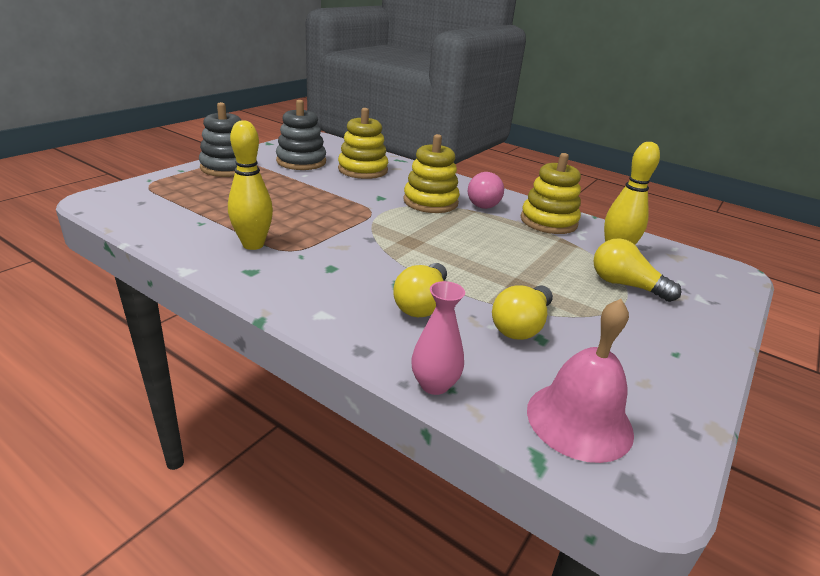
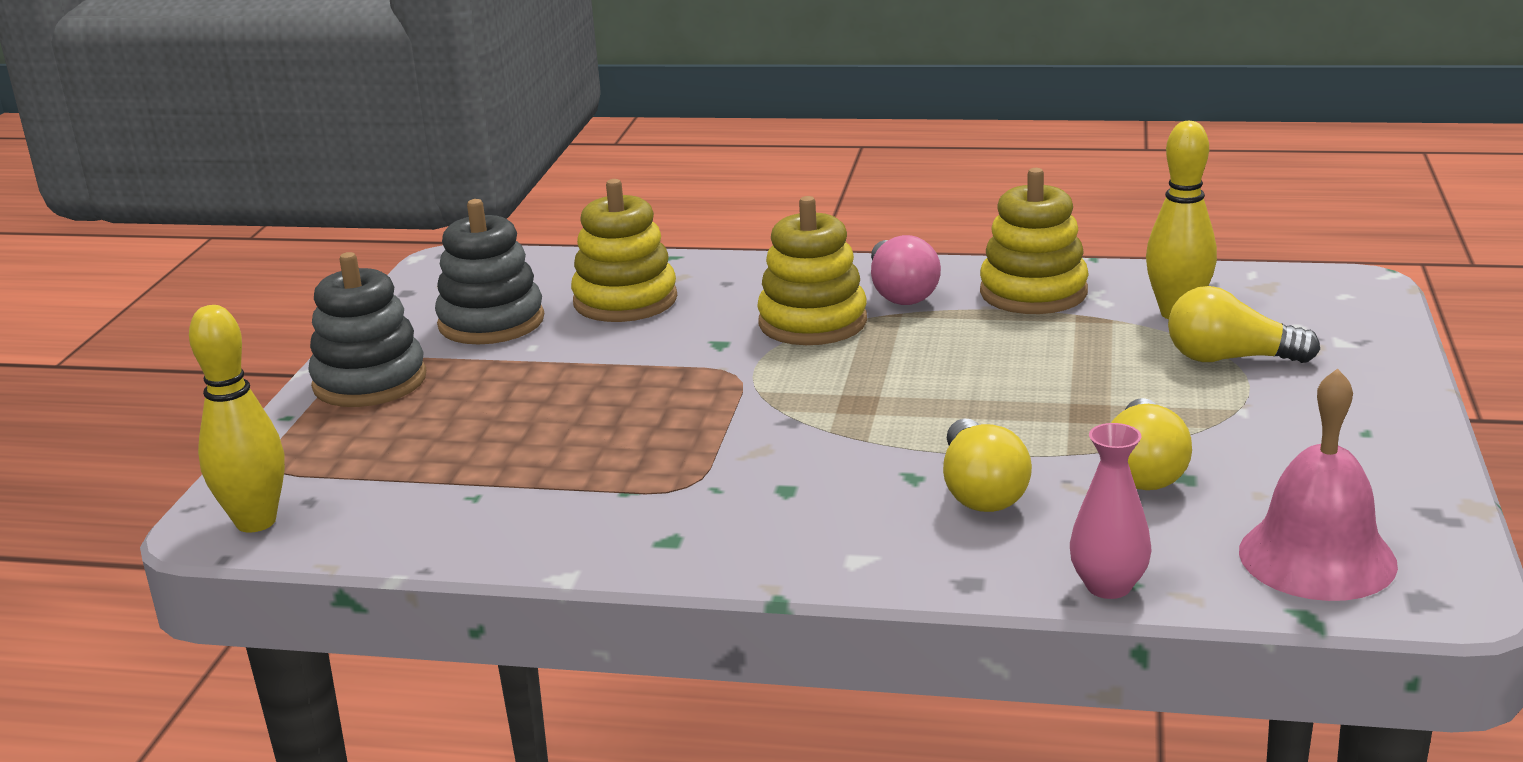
camera: 20 degrees left, 5 degrees down
(253, 245) = (616, 499): yellow bowling pin -> yellow bowling pin (256, 522)

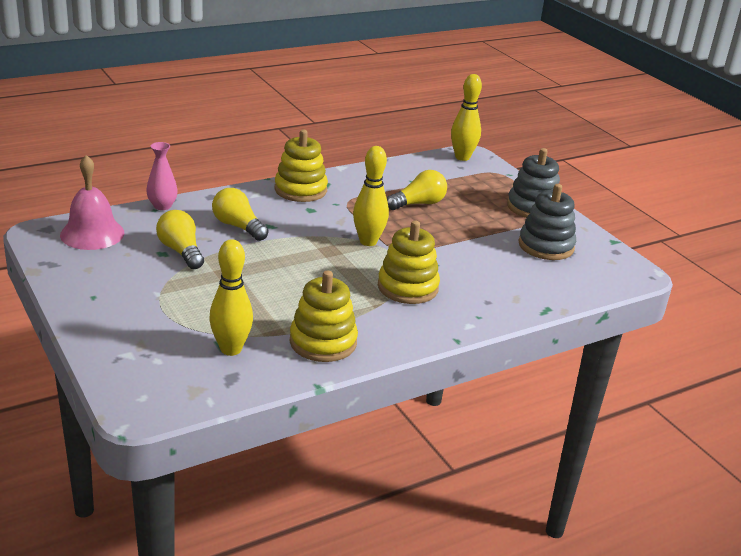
camera: 135 degrees right, 5 degrees up
(625, 301) = (513, 275): yellow stacking toy -> yellow stacking toy (300, 190)
(767, 400) = (368, 241): none -> yellow bowling pin
(900, 292) = (392, 320): pink light bulb -> none
(1230, 359) = (181, 323): yellow light bulb -> yellow light bulb (418, 204)

